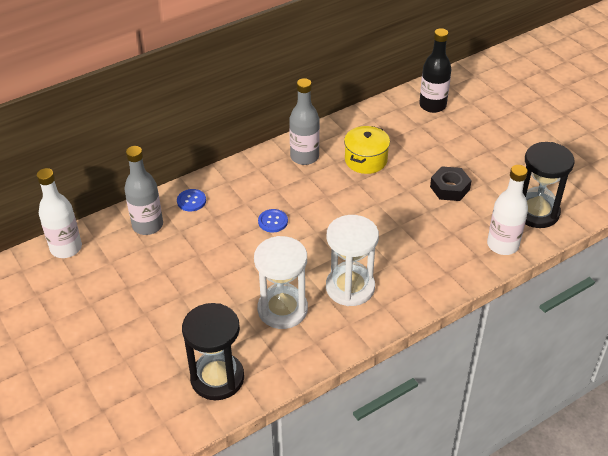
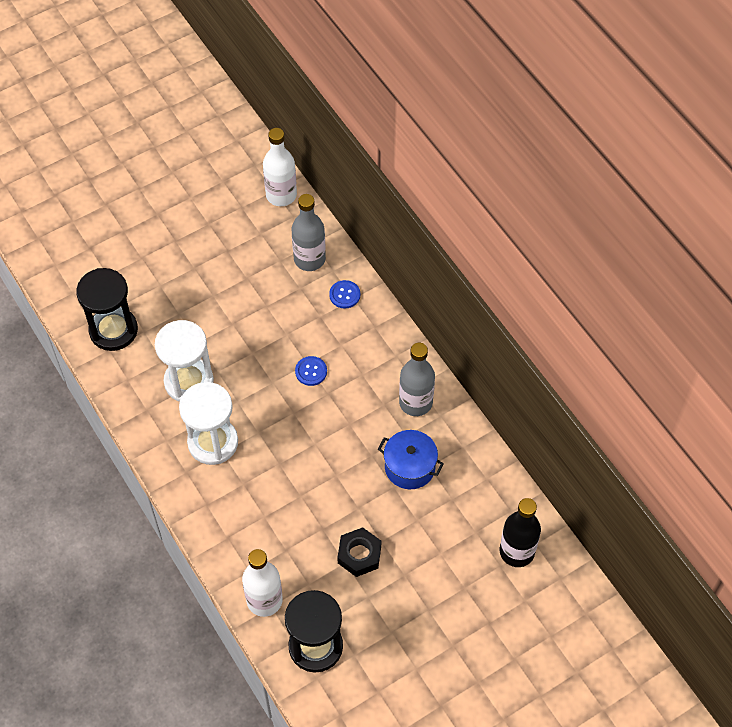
camera: 90 degrees right, 15 degrees up
(366, 160) = (410, 467): yellow pot -> blue pot

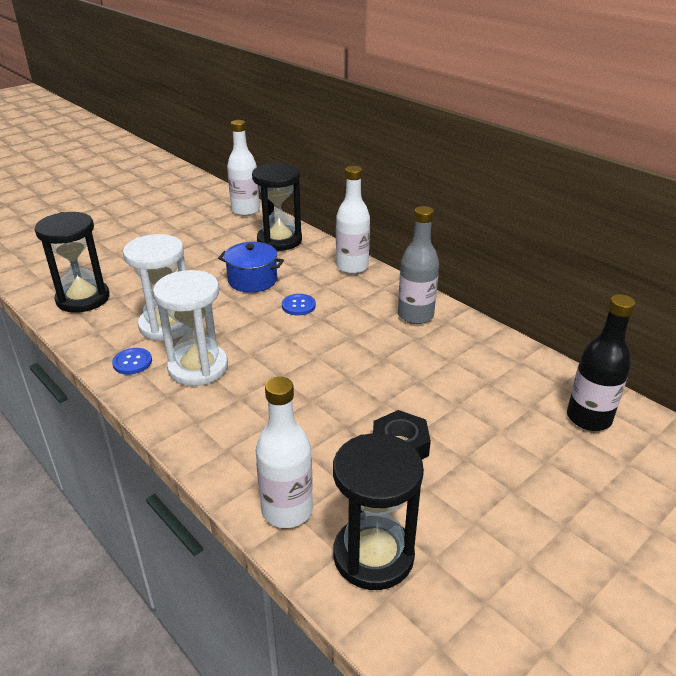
camera: 10 degrees left, 25 degrees down
(309, 259) = (279, 240): grey bottle -> black hourglass
(344, 295) = (319, 257): blue button -> blue button (132, 362)
(374, 317) = (352, 267): none -> white bottle
(410, 467) = (430, 362): blue pot -> blue pot (252, 280)

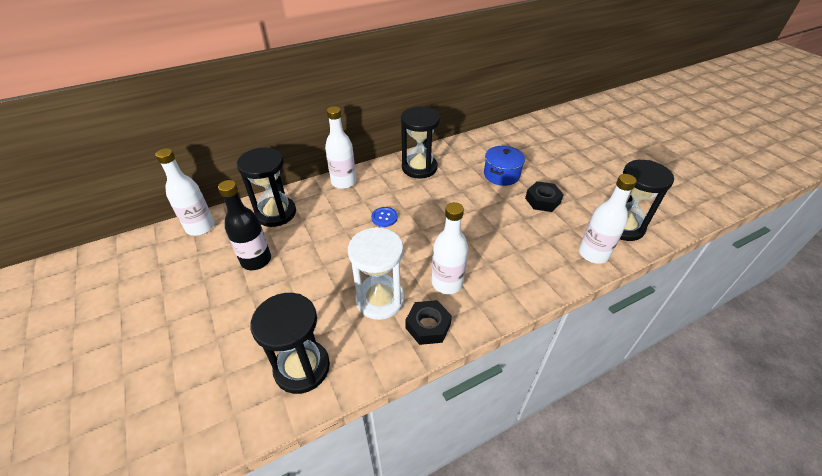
camera: 75 degrees left, 10 degrees up
(132, 362) = (428, 326): blue button -> black nut
(198, 367) = (447, 283): white hourglass -> white bottle
(252, 280) = (334, 238): blue pot -> blue pot (501, 175)
(415, 315) = (419, 168): grey bottle -> black hourglass
(588, 418) = (528, 136): black bottle -> black bottle (256, 260)

